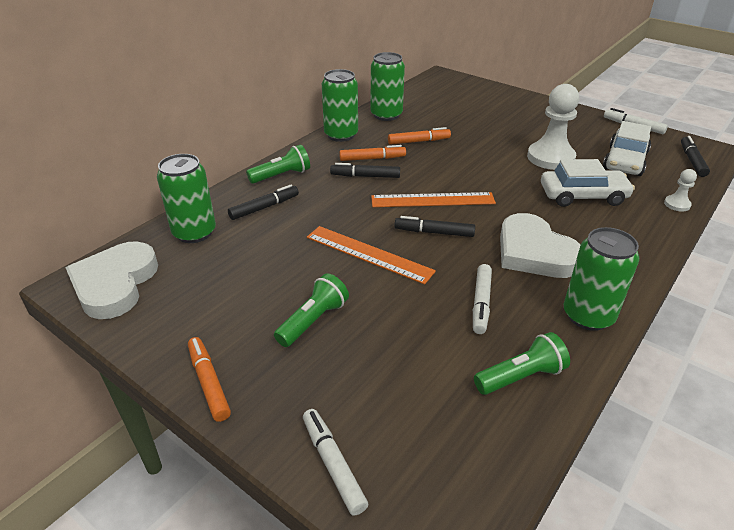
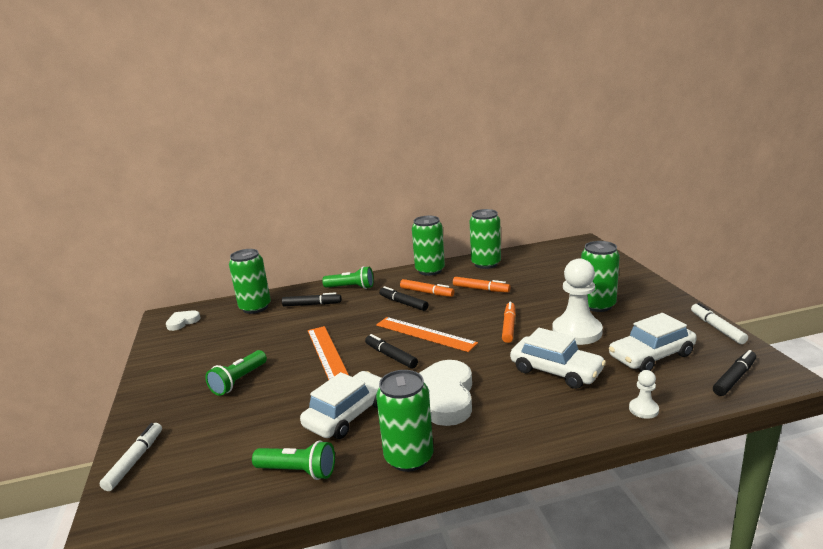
camera: 40 degrees right, 15 degrees down
(115, 284) = (182, 322): white heart -> white heart, size x0.50
(209, 383) = (147, 390): orange marker -> orange marker (509, 326)
(313, 321) = (239, 381): green flashlight -> green flashlight turned 135 degrees clockwise
(481, 303) = (348, 414): white marker -> white car
(533, 130) = (597, 305): none -> green can

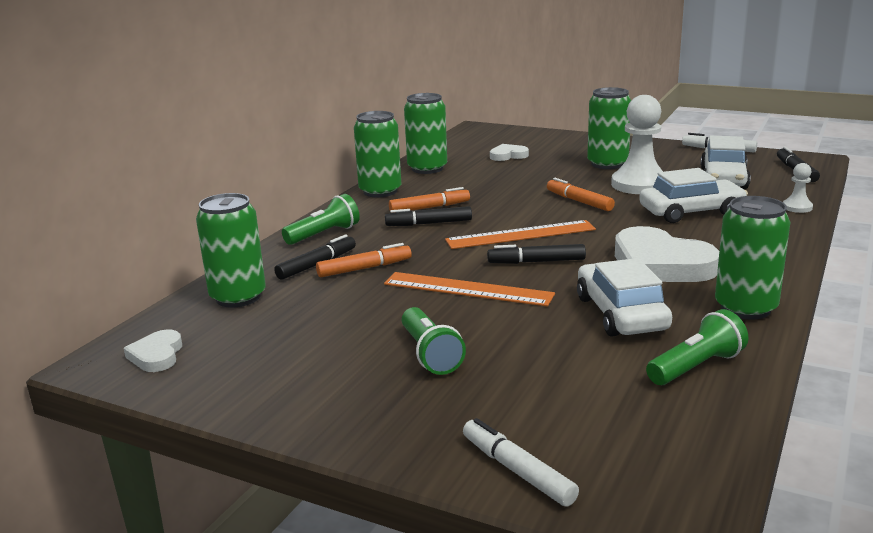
camera: 50 degrees left, 0 degrees up
(481, 289) = (478, 187): orange marker -> orange marker (364, 268)
(551, 272) = (508, 155): none -> white heart

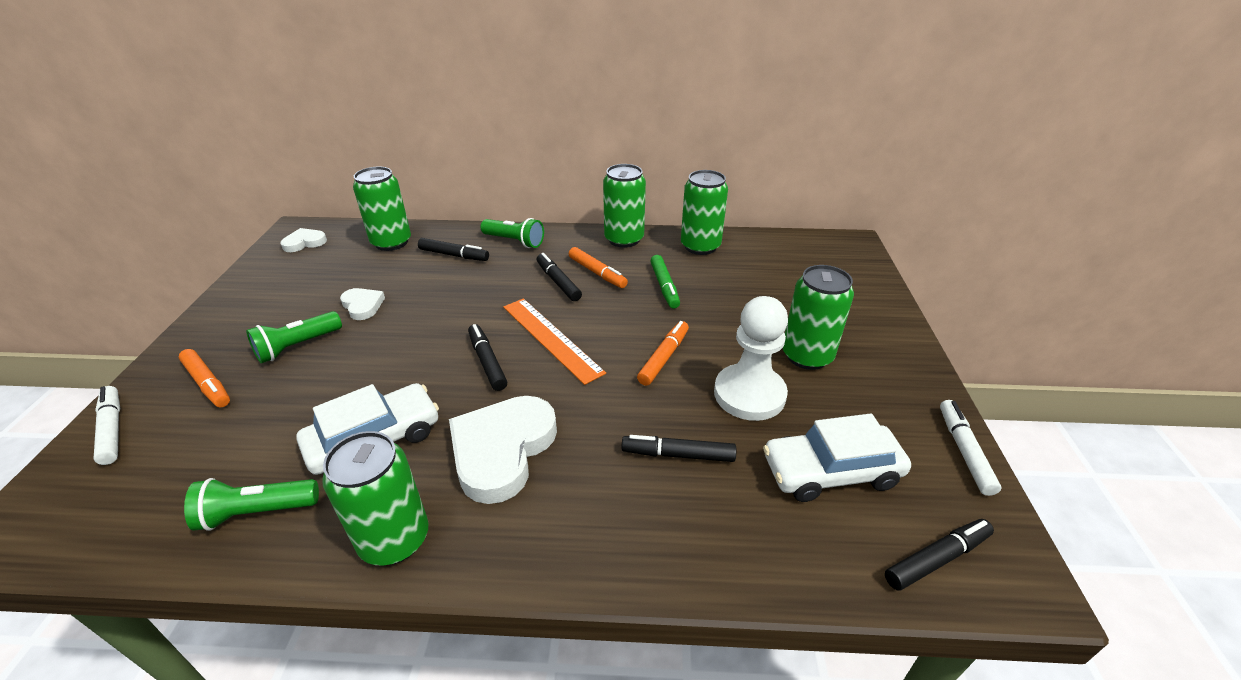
camera: 65 degrees right, 15 degrees up
(364, 268) = (451, 277): orange marker -> orange marker (207, 383)
(467, 289) = (418, 336): orange ruler -> none
(478, 188) = (664, 286): none -> green marker
(508, 155) = (777, 281): white heart -> white heart (363, 306)
(517, 470) = (112, 429): white marker -> white marker turned 60 degrees counterclockwise
(691, 212) = (678, 454): white car -> black marker
(696, 367) = (257, 512): green flashlight -> green flashlight turned 135 degrees clockwise
(797, 207) = (758, 570): white pawn -> none

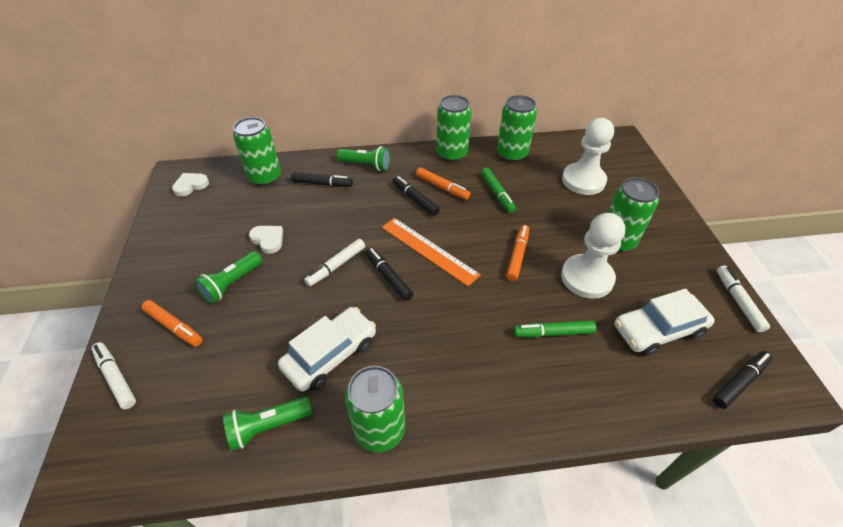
camera: 10 degrees left, 10 degrees up
(429, 342) = (336, 266): none -> white marker
(502, 450) = (428, 348): white heart -> none
(678, 454) = (553, 333): black marker -> green marker
(784, 283) = (583, 180): none -> white pawn

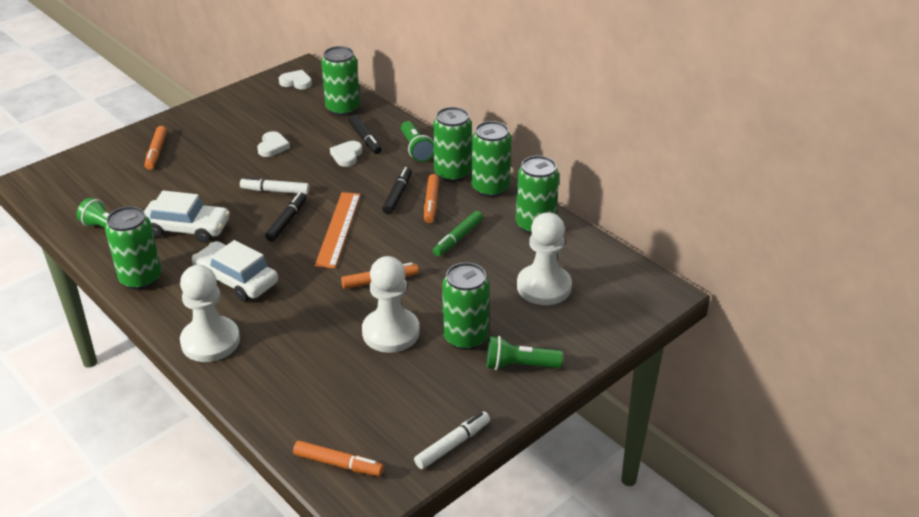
camera: 55 degrees right, 10 degrees down
(116, 377) = (101, 154): white marker -> none
(232, 283) = (214, 154): green flashlight -> green flashlight (520, 365)
(333, 203) = (347, 155): none -> white heart
(416, 162) = (452, 173): none -> green can
(524, 408) = (210, 341): none -> white pawn
(553, 333) = (302, 332): green marker -> none
(658, 330) = (361, 396): white car -> white car (236, 280)
(739, 382) = (338, 464): black marker -> orange marker

